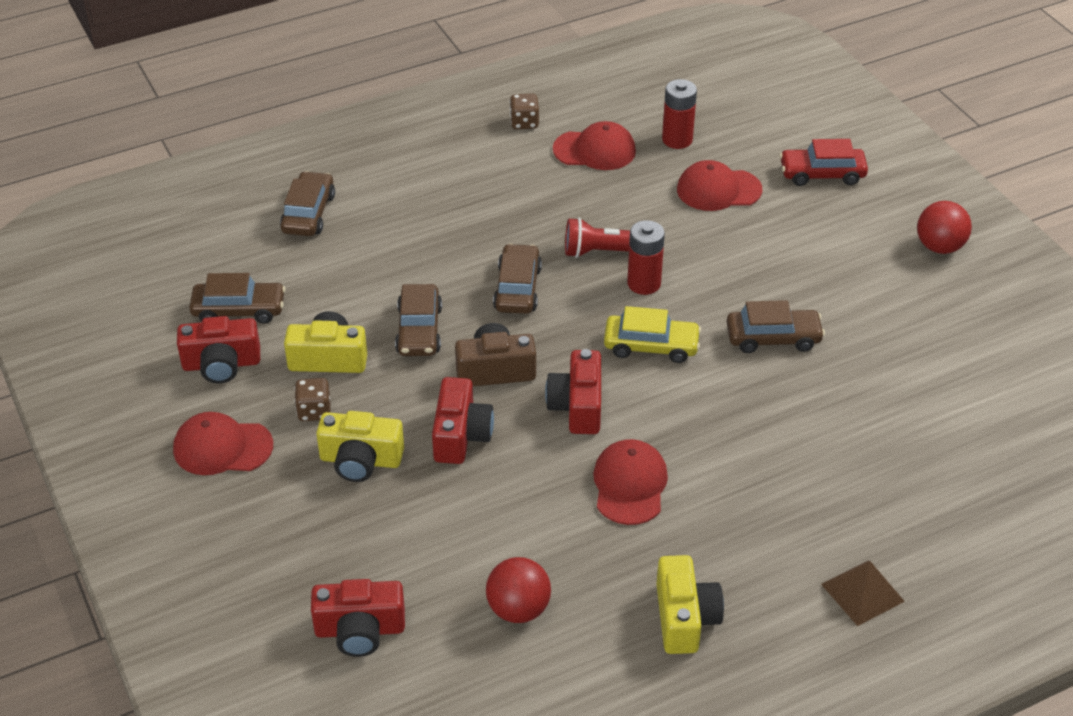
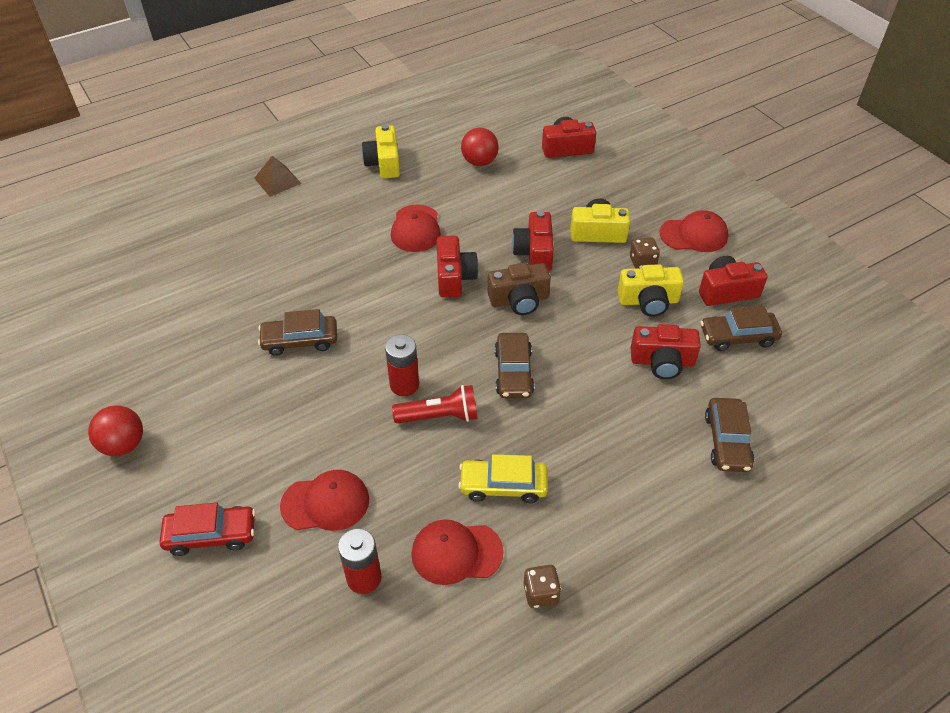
camera: 175 degrees right, 5 degrees up
(342, 289) = (662, 362): none -> red camera
(419, 330) = (586, 328): brown car -> none
(651, 346) = (399, 327): yellow car -> yellow car (503, 485)

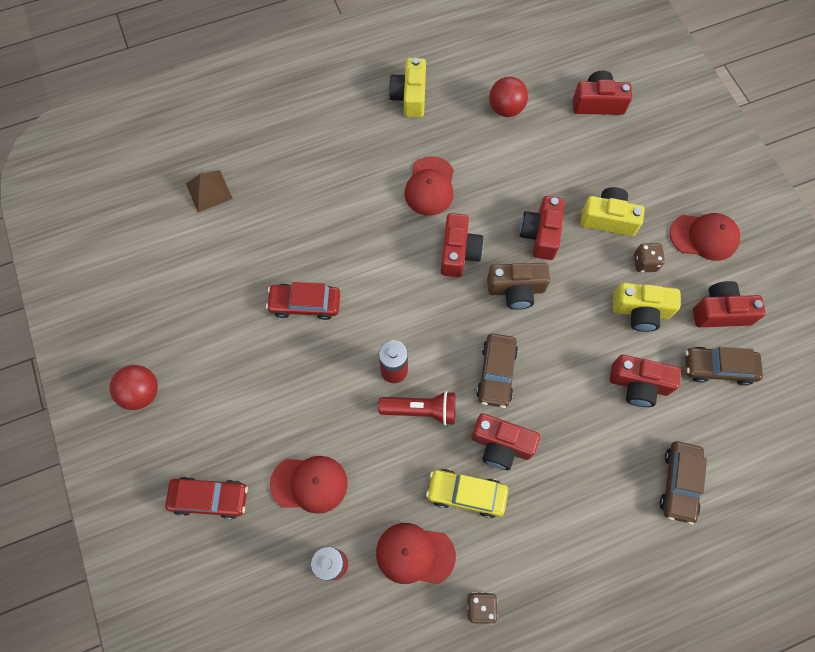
camera: 10 degrees right, 20 degrees up
(277, 181) = (303, 104): brown pyramid -> brown pyramid (209, 191)
(300, 340) = (305, 304): brown car -> red car
(531, 435) = (501, 445): none -> red camera

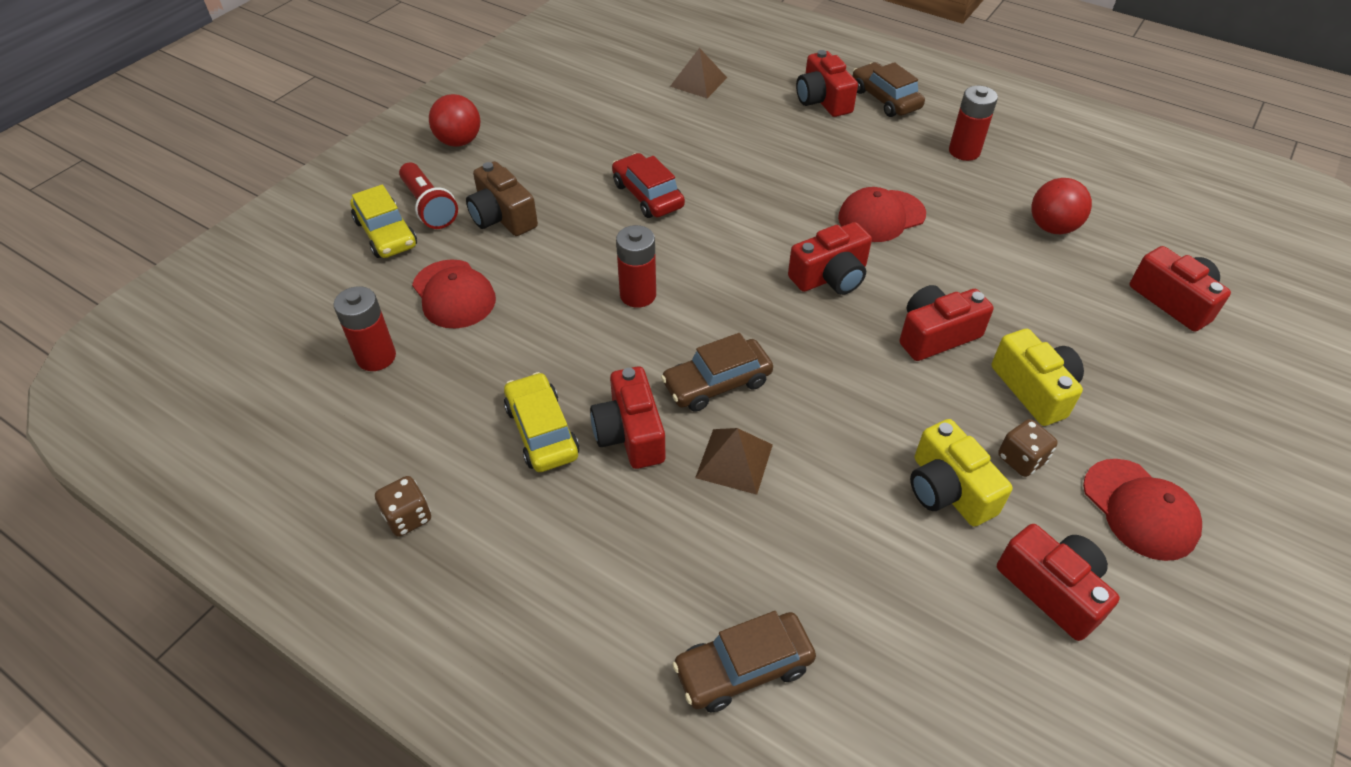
camera: 55 degrees right, 20 degrees down
(210, 498) = (386, 233): red car -> yellow car
(410, 96) = (964, 151): yellow camera -> red battery
(415, 554) = (434, 420): red cap -> none
(421, 410) = (611, 340): red flashlight -> red flashlight (429, 207)
(516, 290) = (839, 348): brown camera -> brown camera (502, 217)
(556, 402) = (734, 461): none -> brown pyramid
(638, 384) = (842, 540): red camera -> red camera (822, 100)
(718, 368) = (965, 631): brown car -> brown car (885, 99)

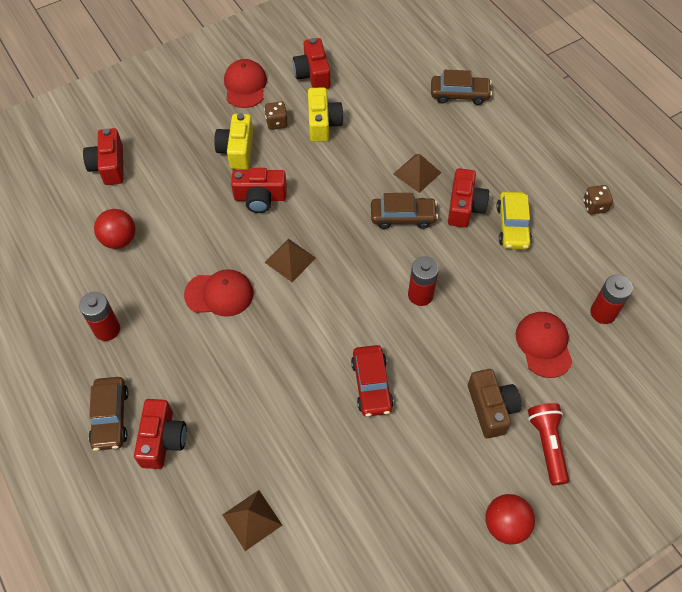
camera: 155 degrees left, 10 degrees up
(386, 233) = (585, 427): yellow car -> none
(830, 277) = (290, 260): red camera -> brown pyramid

